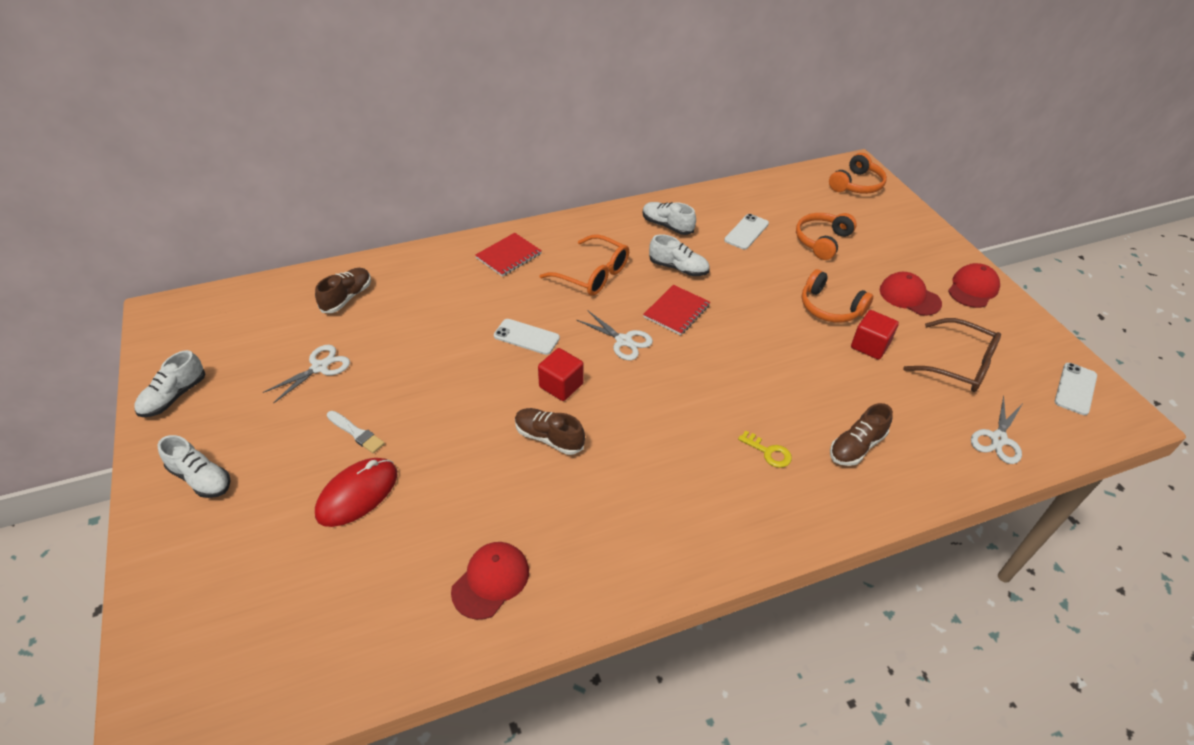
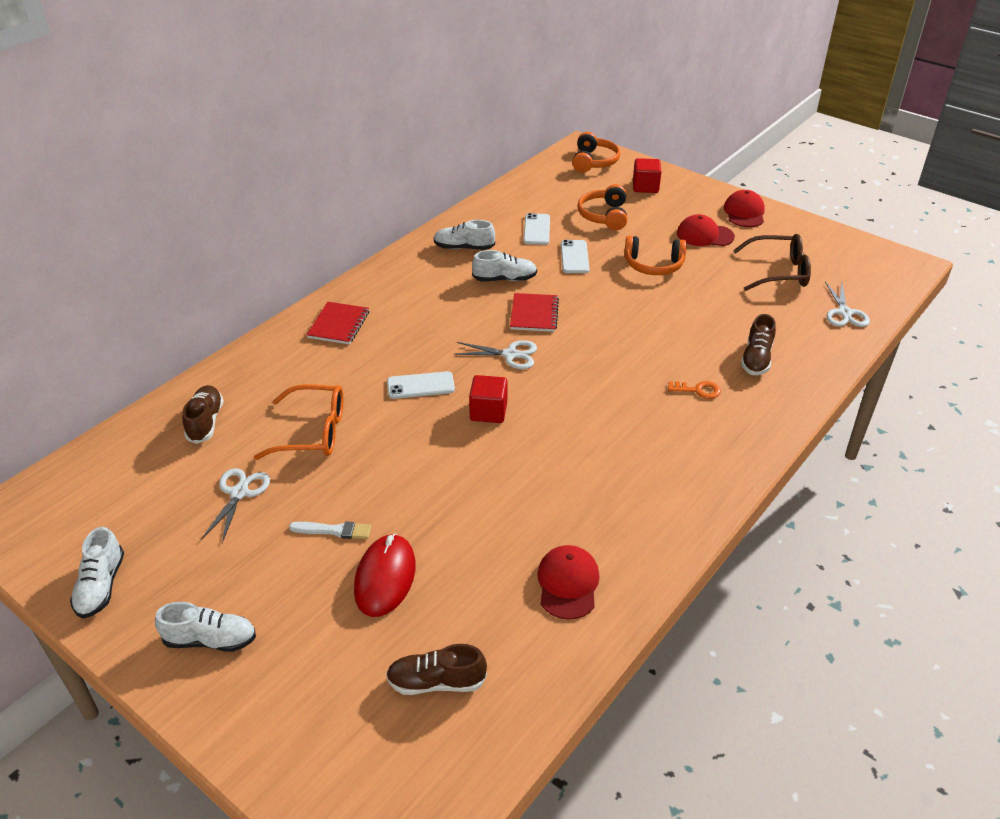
camera: 30 degrees left, 5 degrees down
(549, 438) = (516, 456): brown shoe -> brown shoe (436, 682)
(592, 274) = (433, 312): orange glasses -> orange glasses (312, 432)
(768, 452) = (698, 390): yellow key -> orange key
(870, 346) = (706, 282): red cube -> red cube (645, 187)
(1075, 389) = (866, 258): white phone -> white phone (574, 257)

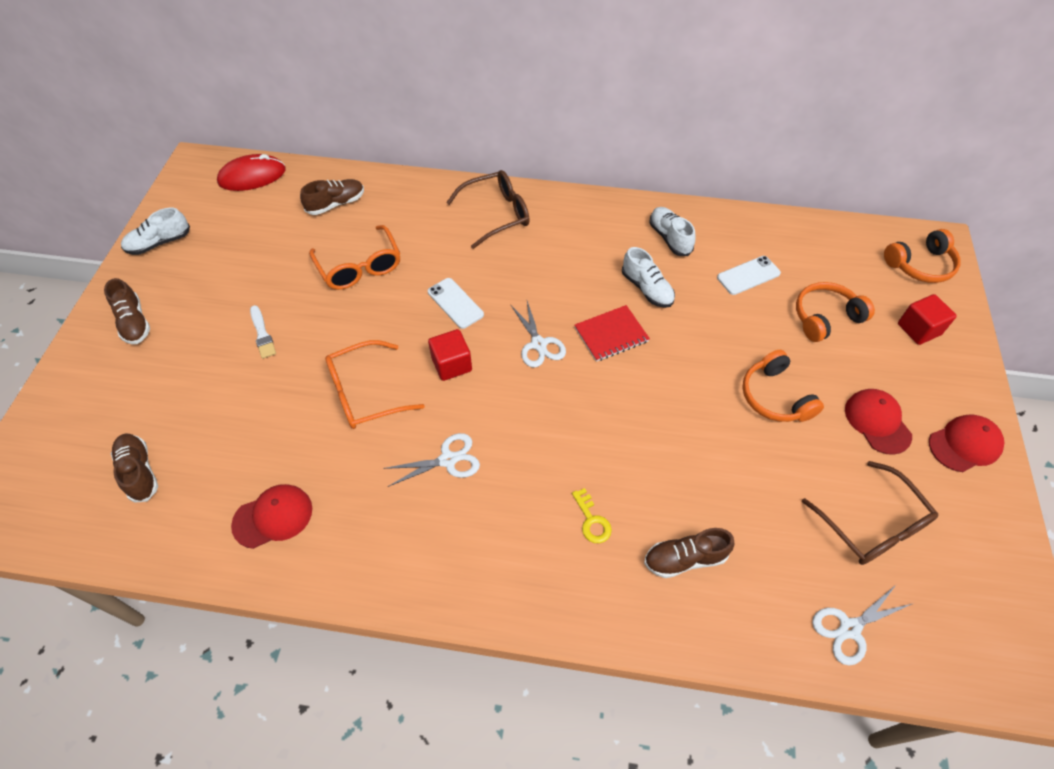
camera: 60 degrees right, 15 degrees up
(210, 640) = (134, 322): white shoe -> brown shoe
(239, 493) = (274, 261): white scissors -> white scissors (448, 460)
(338, 325) = (496, 214): red notebook -> brown glasses
(385, 577) = (228, 389): red mouse -> red mouse (252, 176)
(475, 476) = (366, 393): none -> orange glasses
(574, 257) = (729, 325): white phone -> none
(698, 390) = (592, 520): orange key -> yellow key

